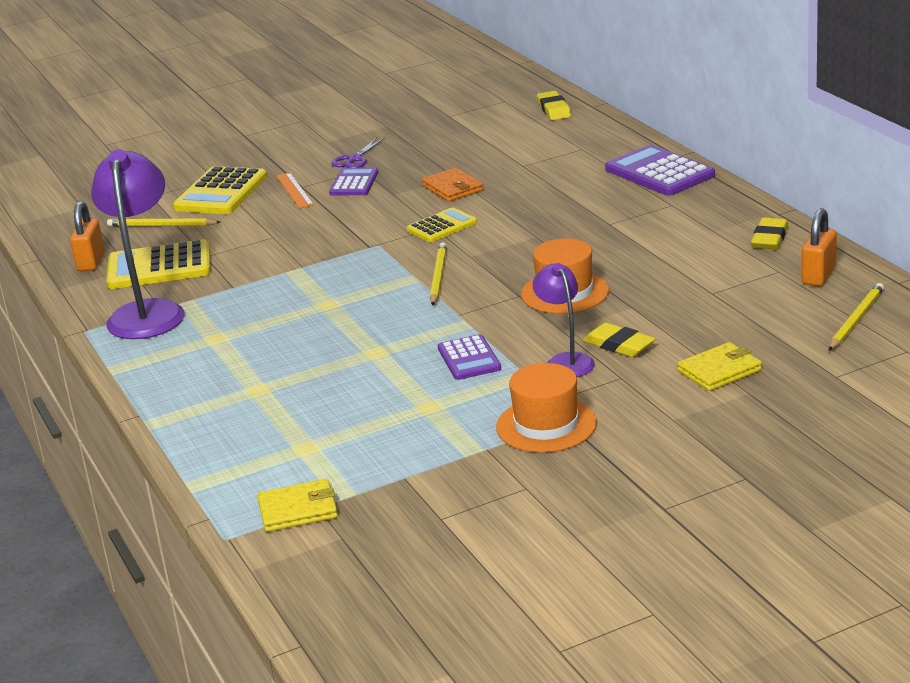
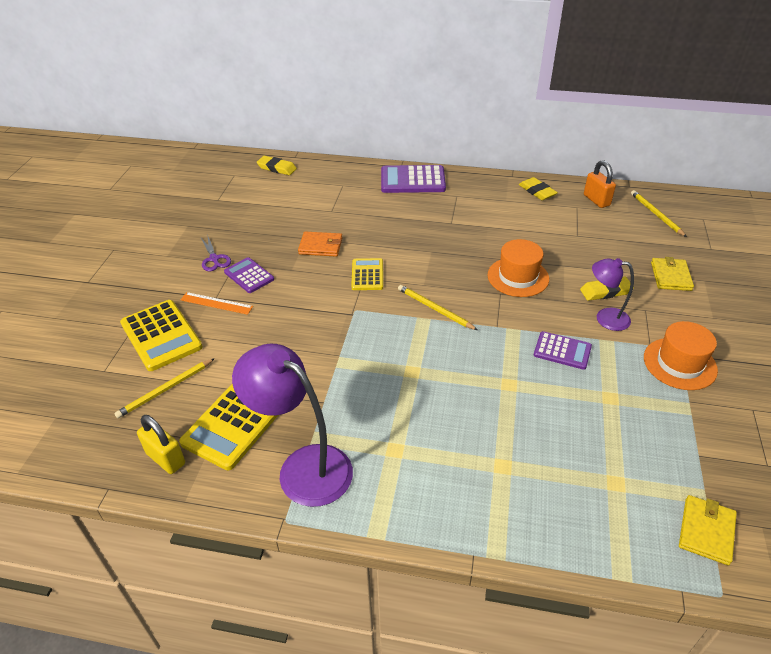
camera: 55 degrees left, 15 degrees up
(91, 262) = (166, 458): orange padlock -> yellow padlock

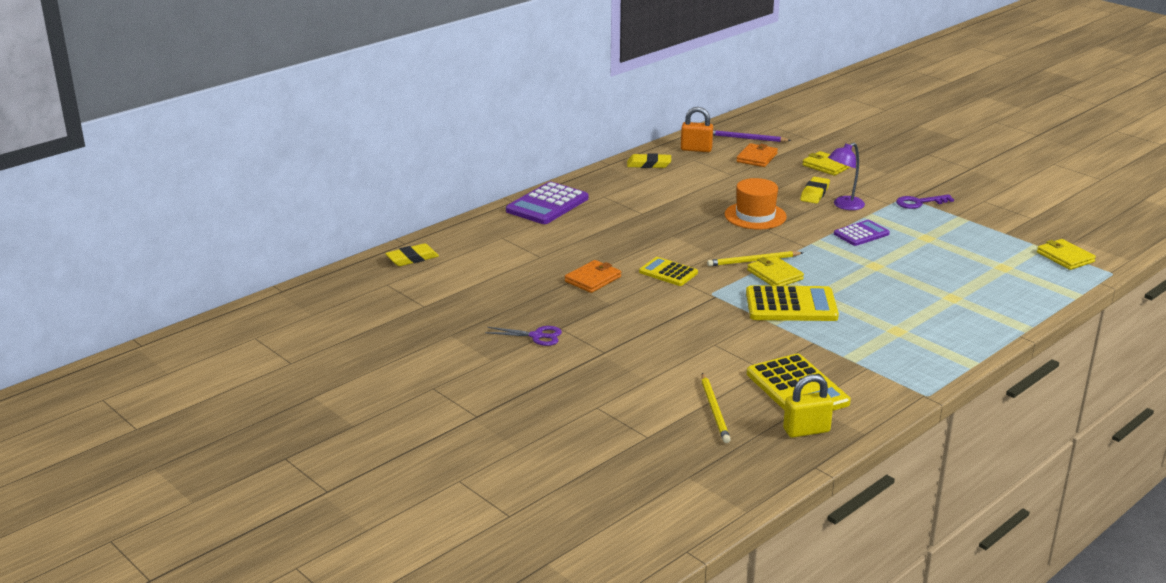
camera: 55 degrees left, 15 degrees down
(161, 335) = (629, 394): yellow calculator -> yellow calculator (791, 305)
(216, 303) = (615, 354): orange ruler -> none
(249, 276) = (592, 326): purple calculator -> none
(303, 467) = (878, 372): purple lamp -> none
(423, 330) = (774, 275): none -> yellow wallet
(627, 234) = (757, 158): none -> orange wallet
(656, 214) = (746, 138): yellow pencil -> purple pencil
(679, 363) = (919, 203): orange hat -> purple key

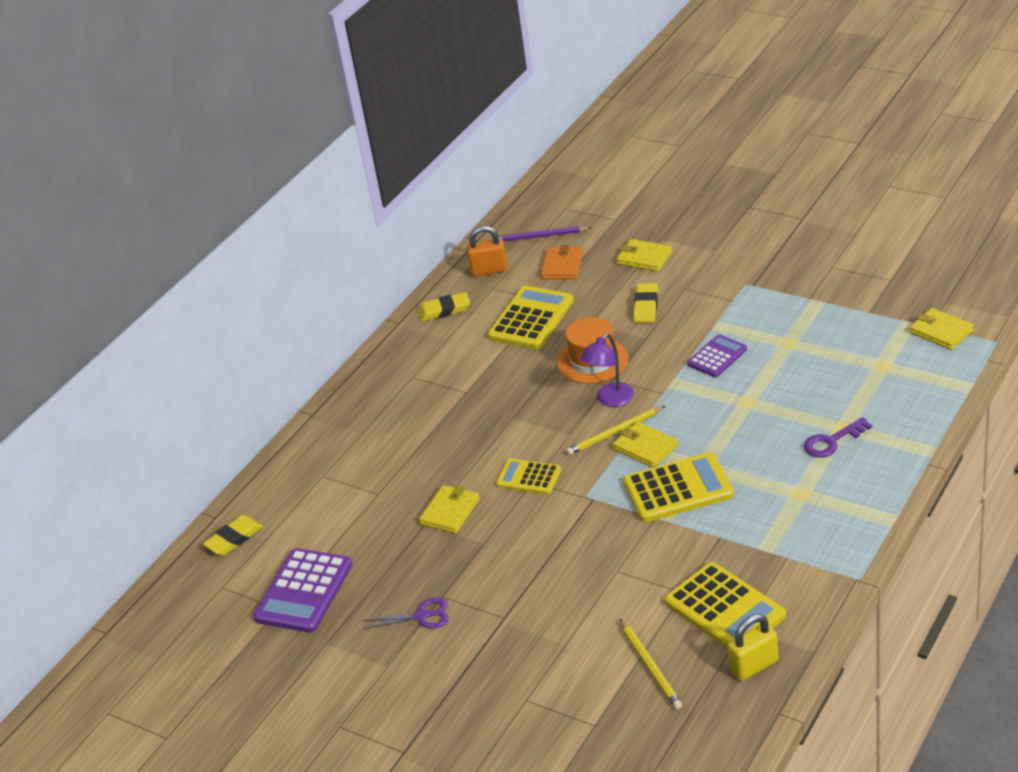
camera: 10 degrees left, 10 degrees up
(547, 205) = (353, 409): purple calculator -> purple calculator (303, 591)
(593, 279) = (450, 511): orange wallet -> yellow wallet
(716, 182) = (531, 319): none -> yellow calculator
(844, 205) = (684, 317): purple lamp -> purple lamp (610, 400)
(919, 203) = (764, 289): purple key -> purple key (832, 441)

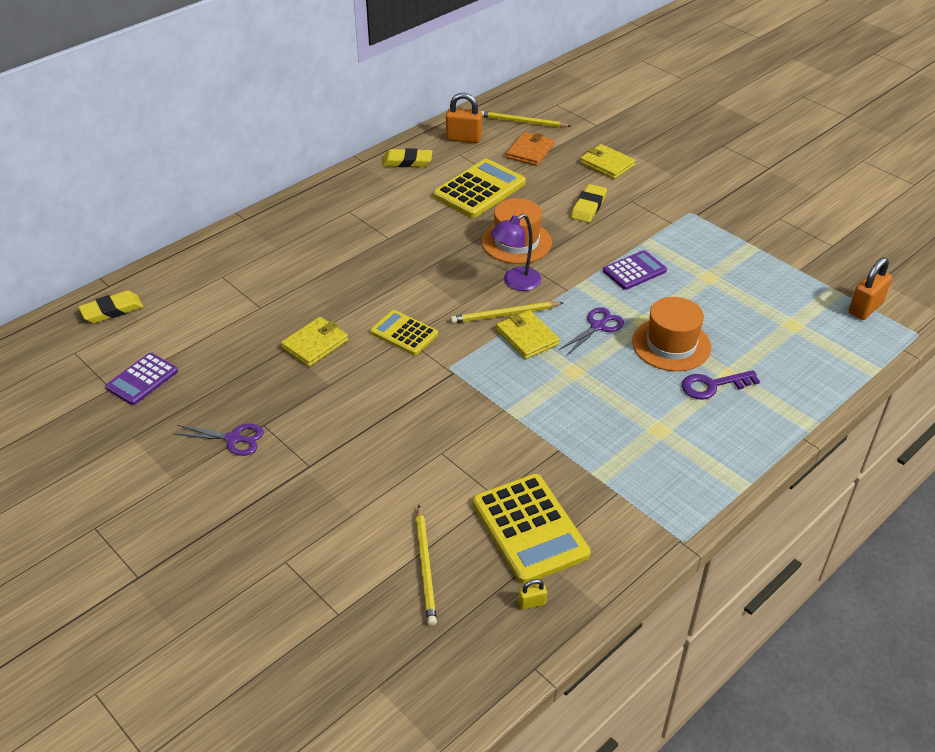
camera: 10 degrees right, 5 degrees up
(303, 591) = (142, 379): purple calculator -> purple calculator, size x0.61
(540, 236) = (522, 122): purple pencil -> yellow pencil
(678, 489) = (539, 387): yellow calculator -> none
(706, 418) = (598, 326): none -> purple scissors
(754, 666) = (532, 603): yellow padlock -> yellow padlock, size x0.49
(780, 415) = (671, 344): none -> orange hat
(941, 331) = (865, 308): yellow wallet -> orange padlock

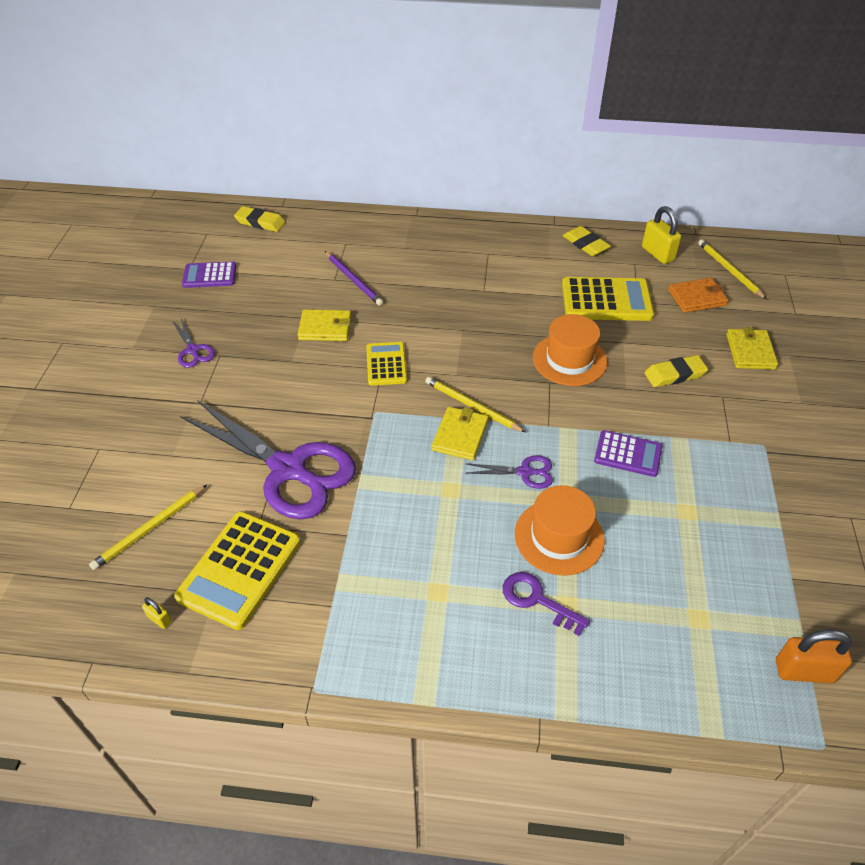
camera: 50 degrees right, 5 degrees up
(277, 297) = (353, 280): none -> purple pencil
(454, 448) = (288, 469): none -> purple scissors
(464, 138) = (657, 254): orange padlock -> yellow padlock
(515, 282) = (518, 389): purple lamp -> none

